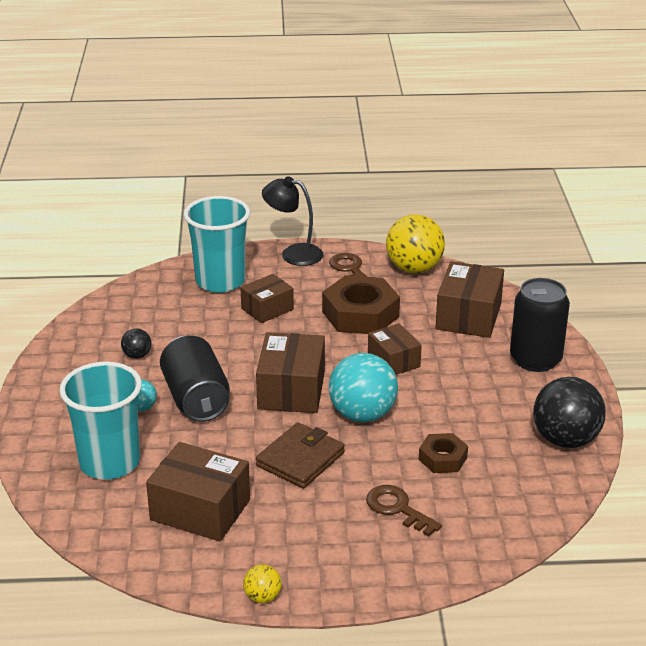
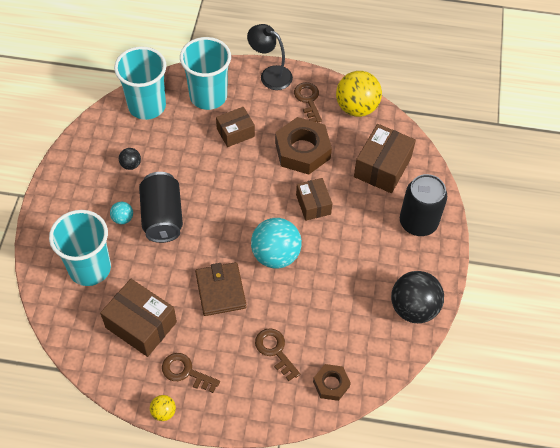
camera: 10 degrees right, 25 degrees up
(142, 299) = (147, 106): none -> turquoise cup
(280, 549) = (185, 372): none -> brown key
(291, 390) = (231, 221): brown box -> none
(300, 459) = (220, 290): brown wallet -> brown wallet turned 60 degrees counterclockwise
(443, 458) = (320, 309): brown nut -> brown nut (331, 384)

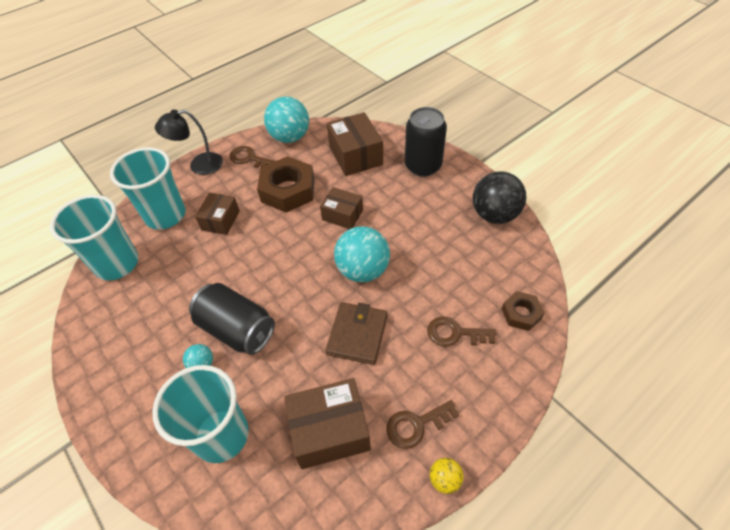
camera: 45 degrees left, 5 degrees down
(131, 165) = (156, 317): black ball -> none
(220, 290) = (357, 334): brown wallet -> brown wallet turned 75 degrees clockwise
(356, 108) = (290, 137): yellow ball -> turquoise ball

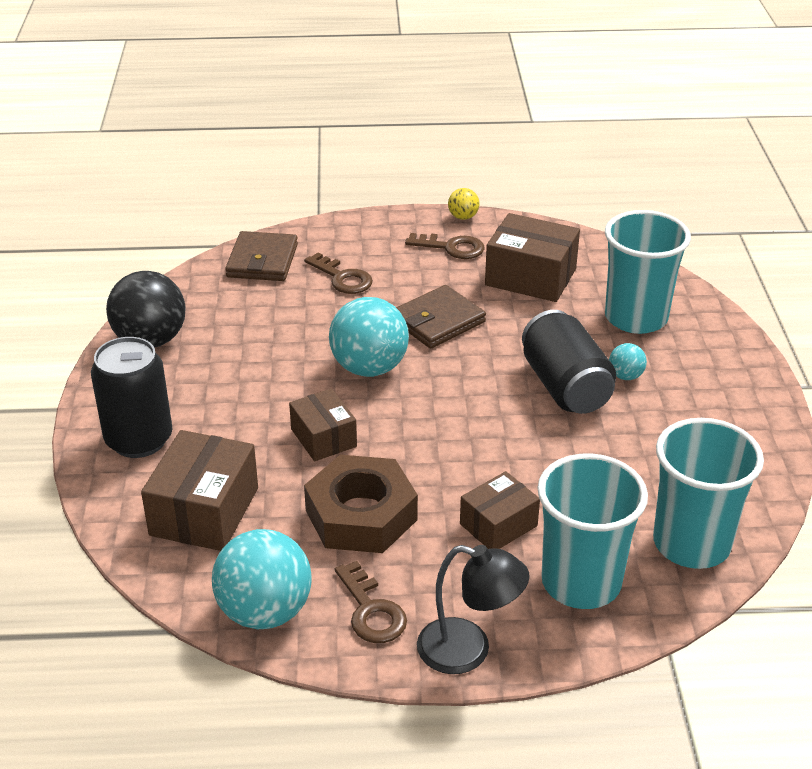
camera: 145 degrees left, 15 degrees down
(521, 313) = (262, 261): brown nut -> brown wallet

